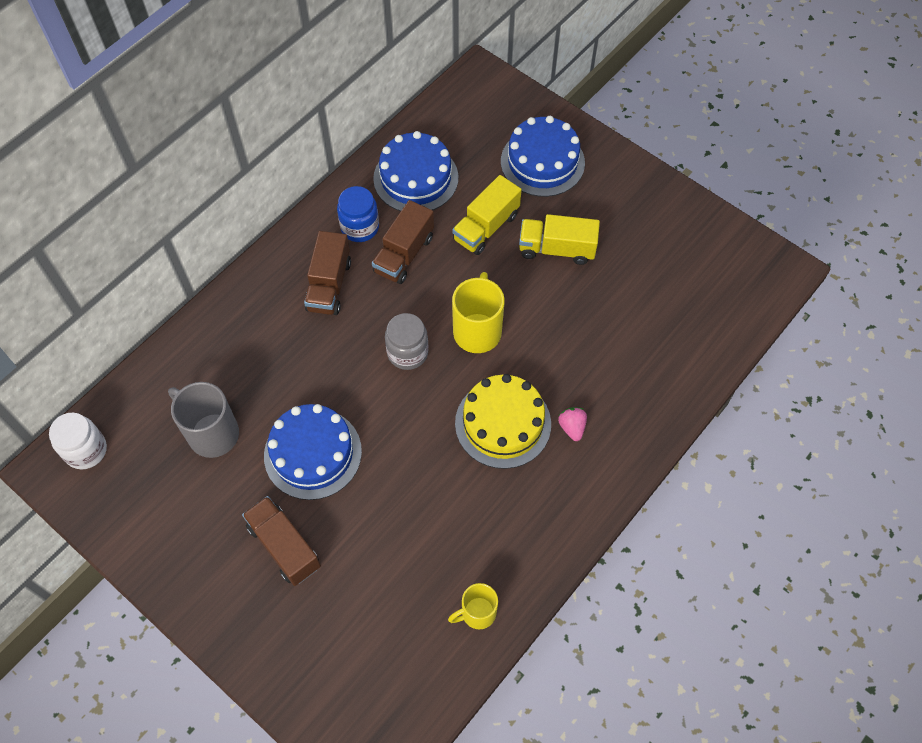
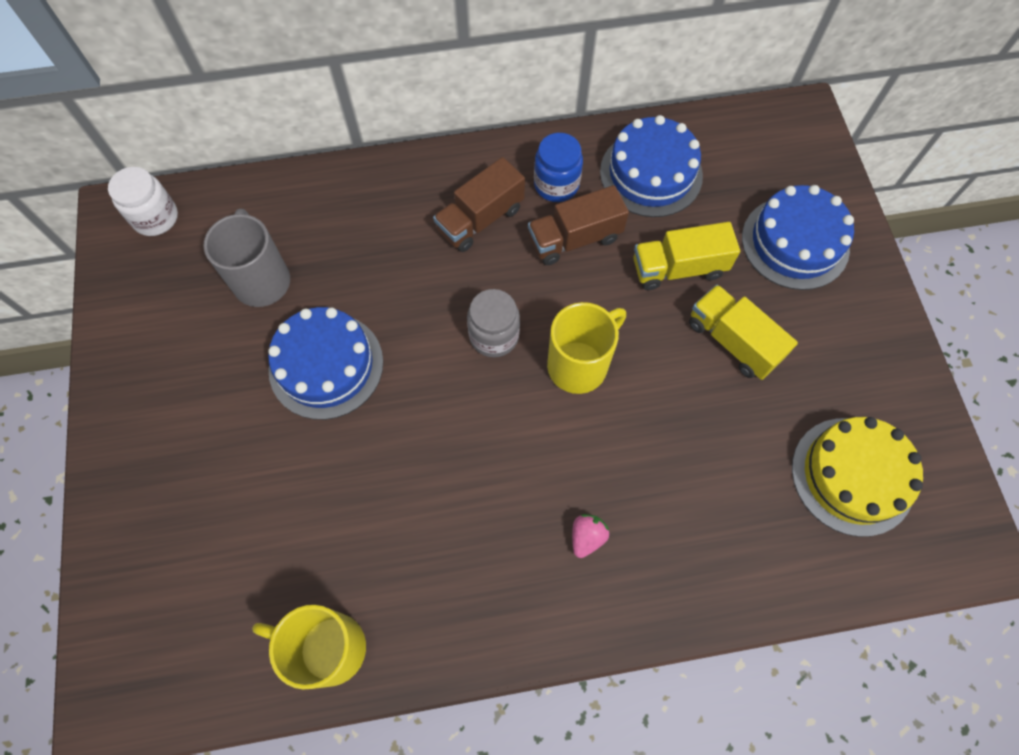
camera: 40 degrees right, 5 degrees up
(284, 546) = (225, 432): brown truck -> none
(477, 613) = (328, 648): yellow mug -> yellow mug, size x1.61
(503, 423) = (522, 477): yellow cake -> yellow cake (852, 476)

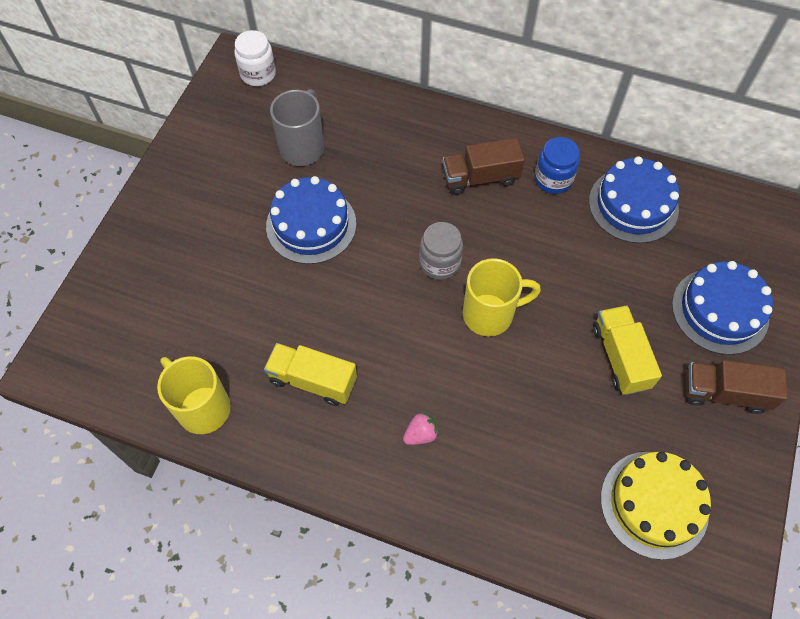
camera: 30 degrees right, 5 degrees down
(574, 239) = (542, 224): brown truck -> brown truck (724, 393)
(678, 268) = (610, 284): yellow truck -> yellow truck (313, 380)

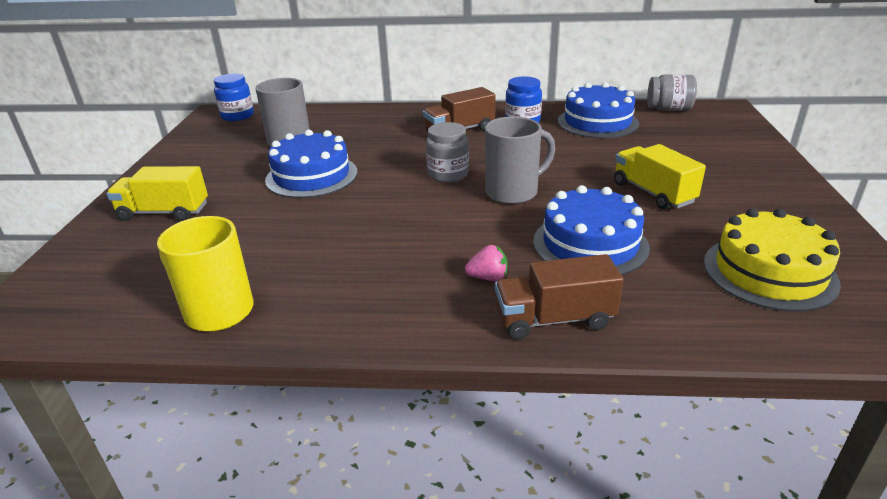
camera: 15 degrees left, 30 degrees down
(258, 74) = (237, 116): white jar -> blue jar
(313, 380) = (348, 265): yellow truck -> yellow truck (164, 212)
(420, 434) = (488, 277): pink strawberry -> pink strawberry turned 45 degrees clockwise
(490, 314) = (513, 192): yellow mug -> grey mug
(720, 310) = (715, 155): blue cake -> blue cake (590, 244)
(724, 393) = (764, 194): brown truck -> brown truck (554, 319)
(726, 200) = (668, 109): none -> grey jar

